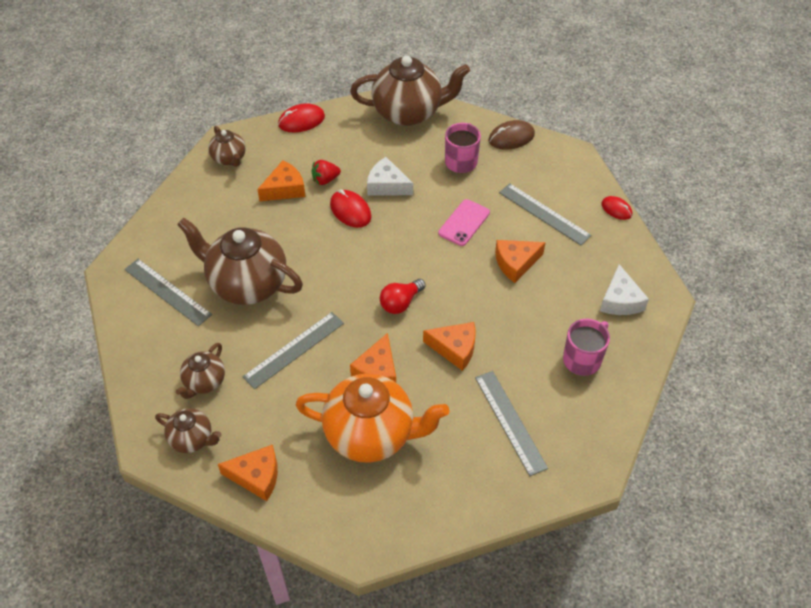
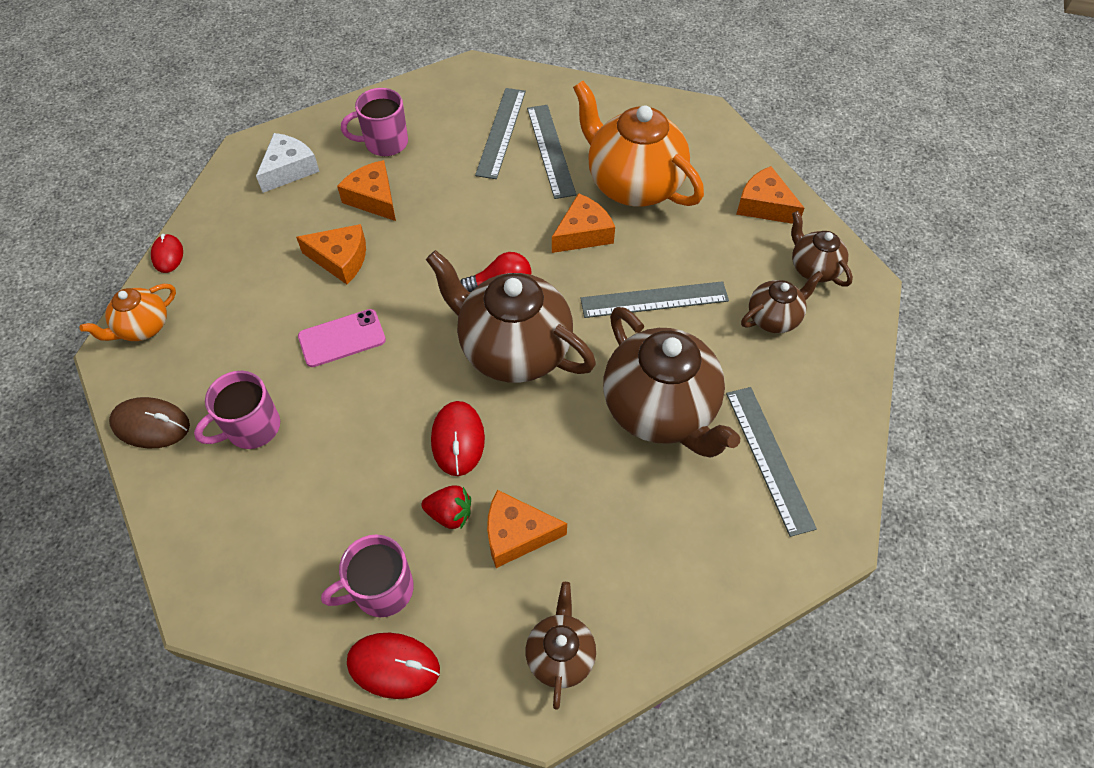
camera: 145 degrees left, 5 degrees up
(331, 139) = (381, 590): none -> pink mug
(387, 185) = (379, 450): white cheese -> none
(409, 112) = (226, 567): brown teapot -> brown teapot (513, 350)
(455, 348) = (490, 213): orange cheese -> orange cheese (373, 198)
(544, 214) = (245, 296): grey ruler -> grey ruler (550, 150)
(575, 170) = (143, 328): none -> orange teapot

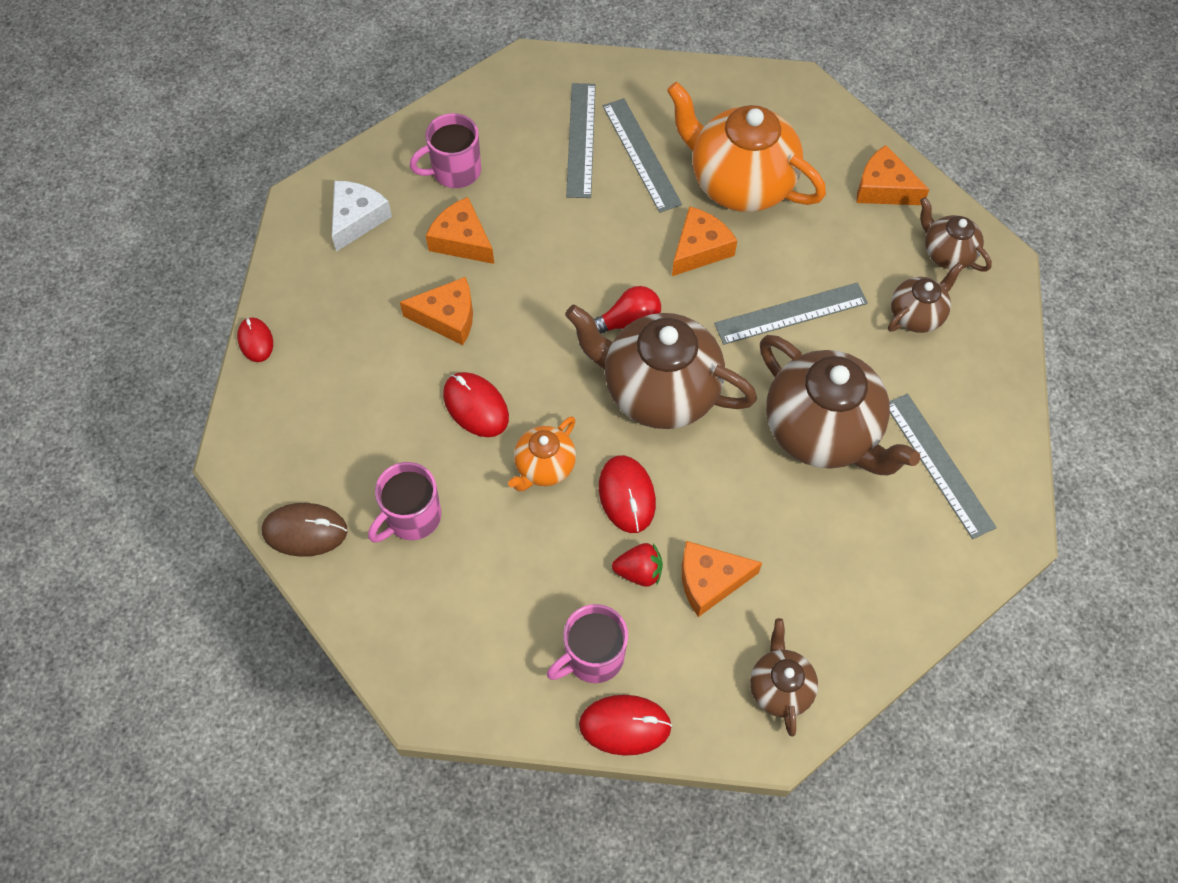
camera: 10 degrees left, 5 degrees up
(143, 328) = (258, 427): orange teapot -> orange teapot (544, 467)
(342, 338) = (476, 406): pink phone -> red mouse

